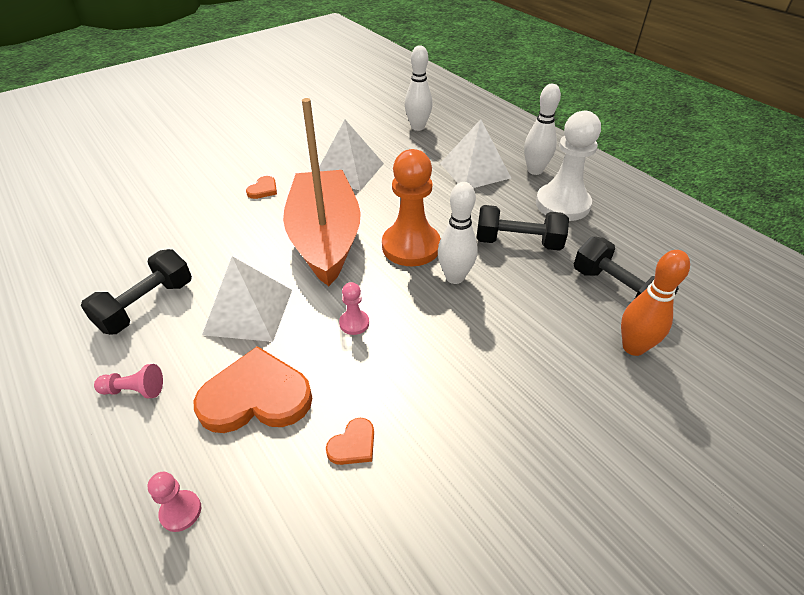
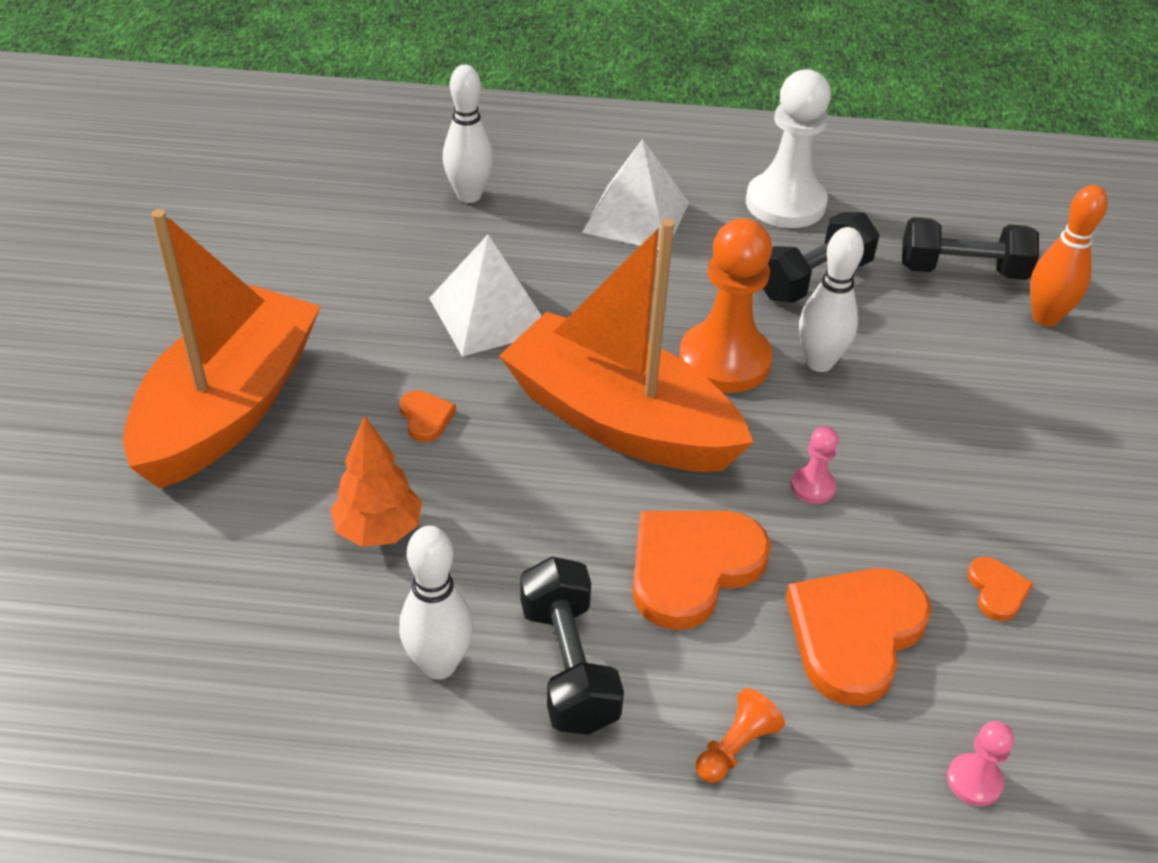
camera: 50 degrees left, 0 degrees up
(134, 390) = (735, 747): pink pawn -> orange pawn
(183, 214) = (379, 530): none -> orange tree
(216, 148) = (229, 408): none -> orange boat
(248, 311) = (692, 568): white pyramid -> orange heart
(535, 170) = (697, 176): white bowling pin -> white bowling pin (439, 664)

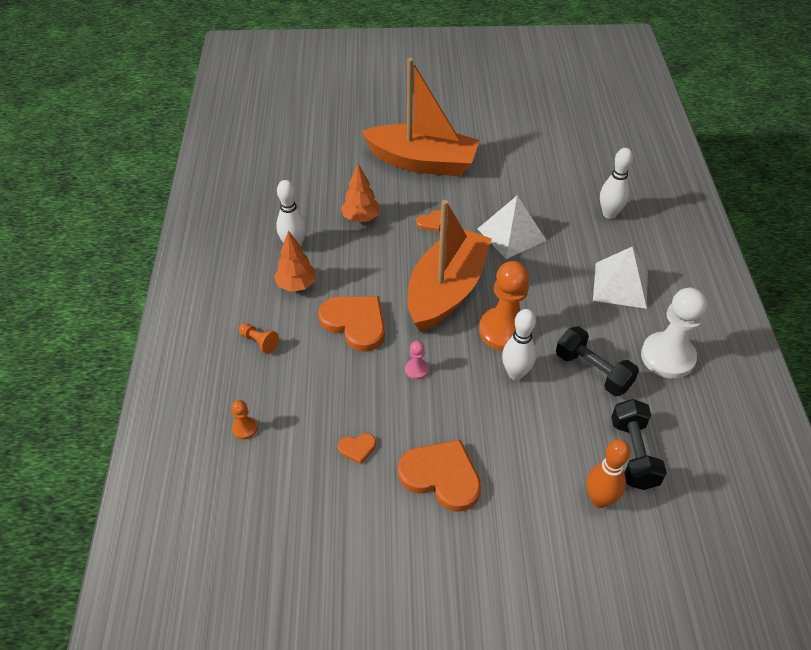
camera: 85 degrees right, 5 degrees up
(568, 665) = (296, 285): black dumbbell -> orange tree
(854, 634) = (322, 385): orange heart -> orange heart (441, 476)
(974, 781) = (245, 428): pink pawn -> orange pawn

